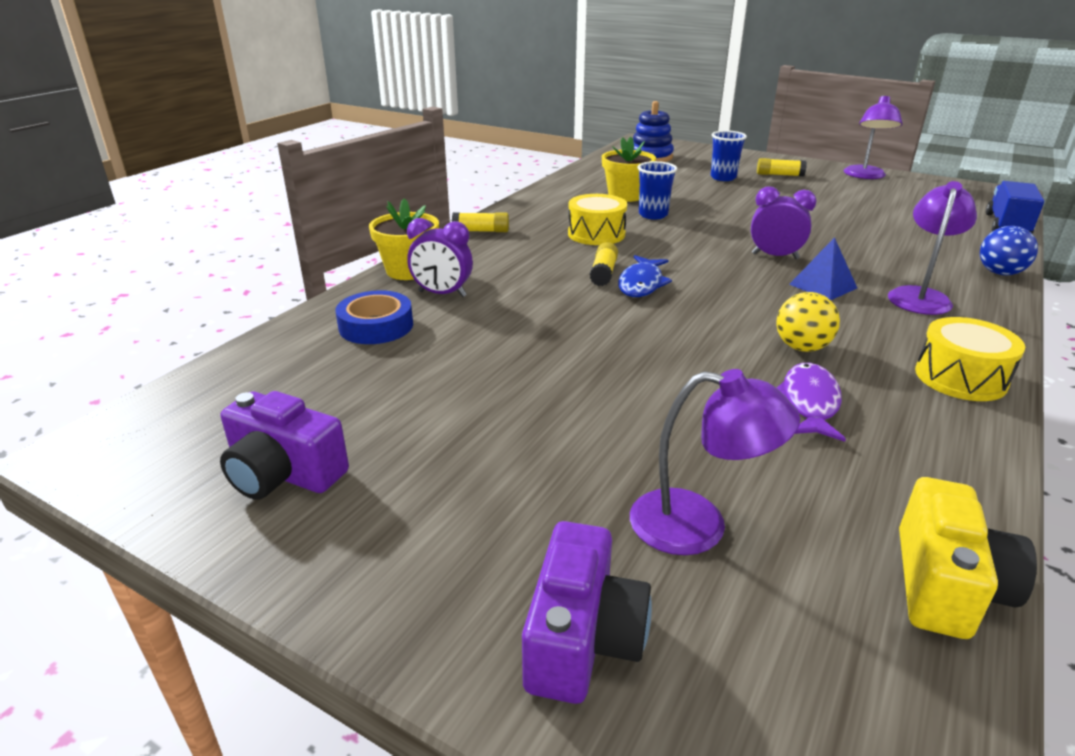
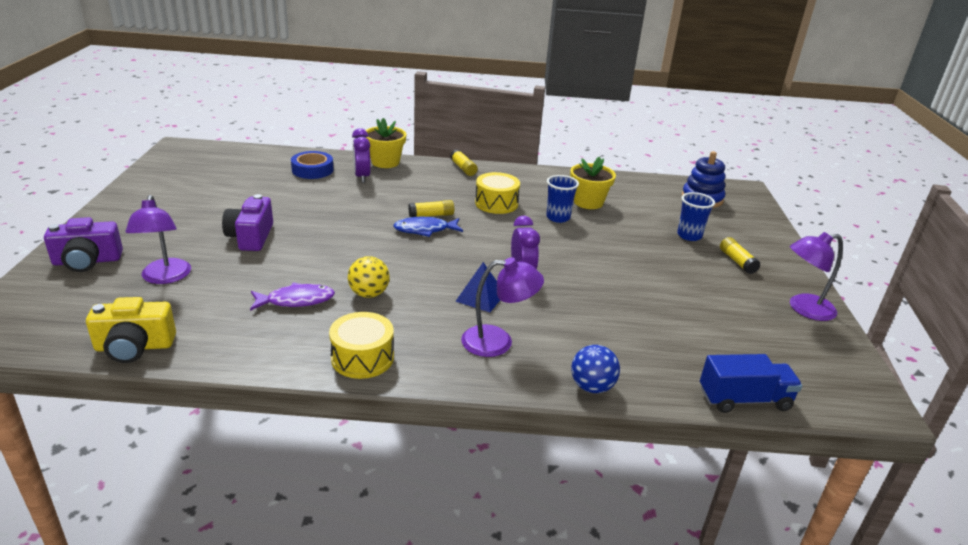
camera: 60 degrees right, 0 degrees up
(283, 473) = (175, 183): purple camera -> purple camera (251, 237)

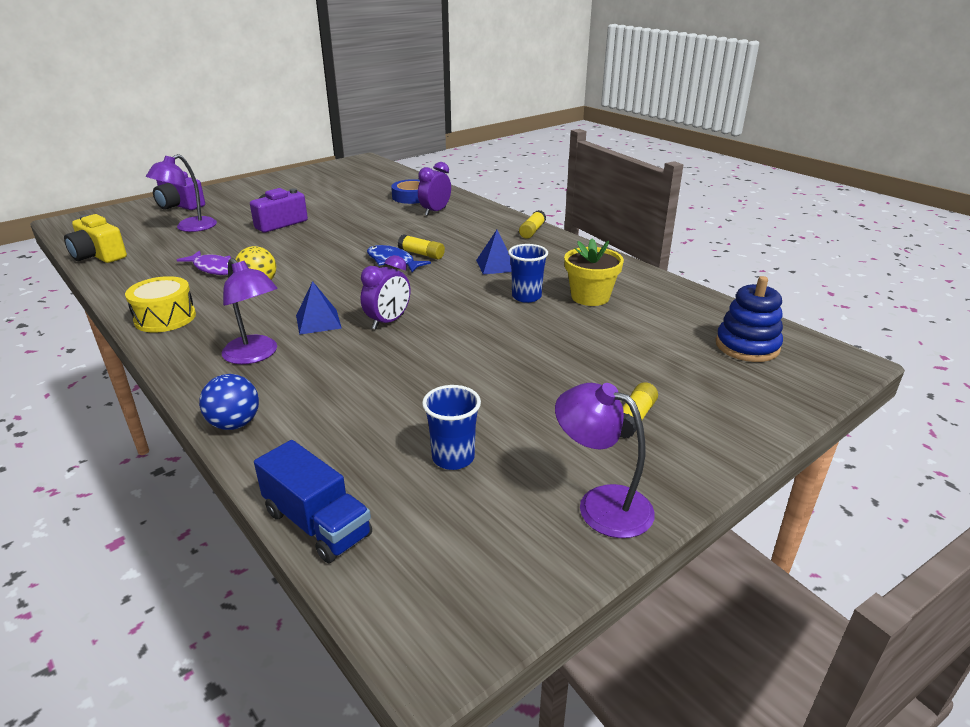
camera: 50 degrees right, 0 degrees up
(385, 162) = (477, 207): yellow flower pot -> none
(496, 203) = (496, 265): yellow drum -> blue pyramid
(689, 235) = (635, 369): blue cup -> blue cup (453, 458)

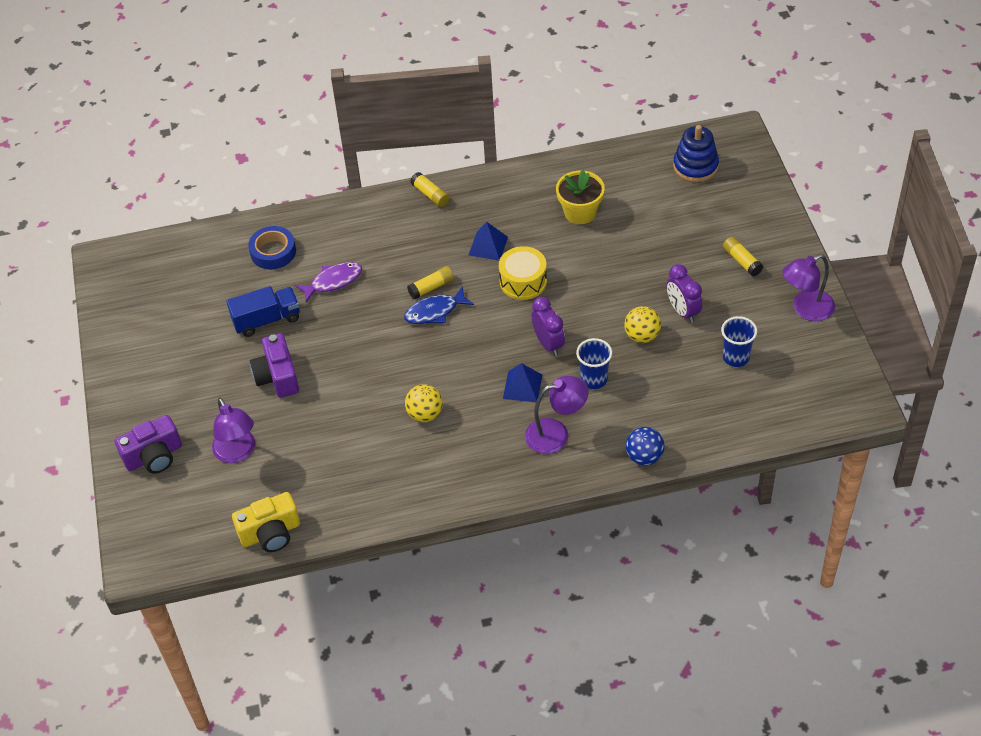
camera: 60 degrees left, 20 degrees up
(165, 318) = (455, 485): yellow drum -> yellow drum (523, 281)
(214, 269) = (367, 442): purple fish -> purple fish (333, 281)
(317, 524) = (763, 432): blue truck -> blue truck (266, 320)
(435, 211) = (331, 246): purple clock -> purple clock (683, 311)
(440, 374) = (642, 336): none -> yellow ball
(526, 296) = (557, 249): blue cup -> blue cup (594, 379)

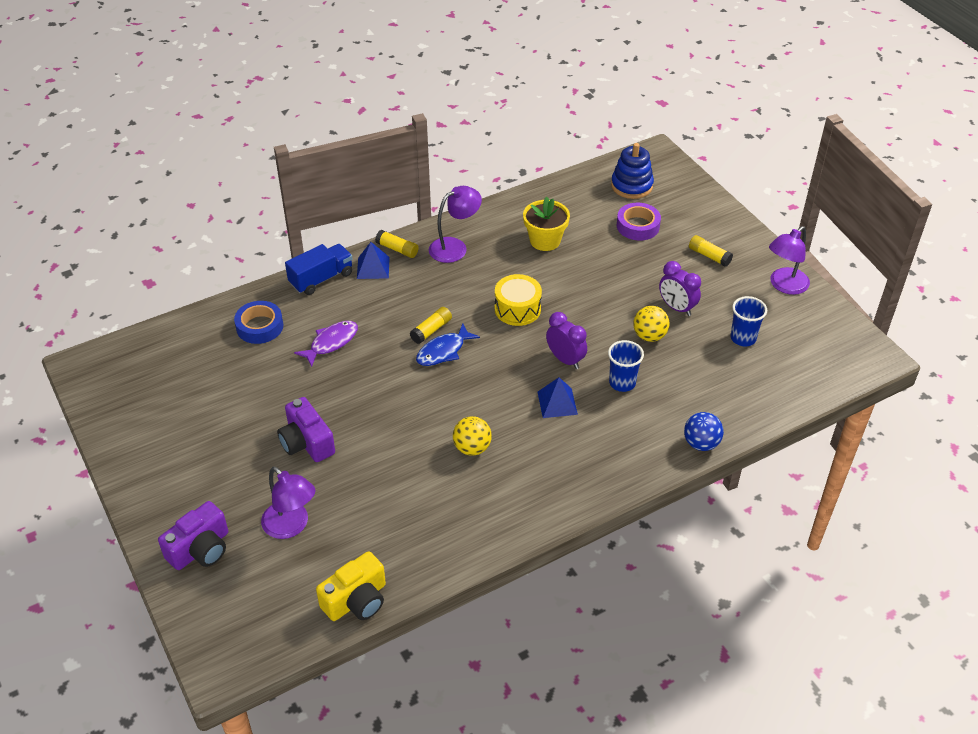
camera: 20 degrees left, 5 degrees down
(266, 320) = (276, 391): blue truck -> blue truck (321, 279)
(488, 246) = (471, 284): blue pyramid -> blue pyramid (373, 267)
(556, 434) = (608, 440): purple lamp -> purple lamp (455, 247)
(682, 213) = (638, 226): none -> purple tape

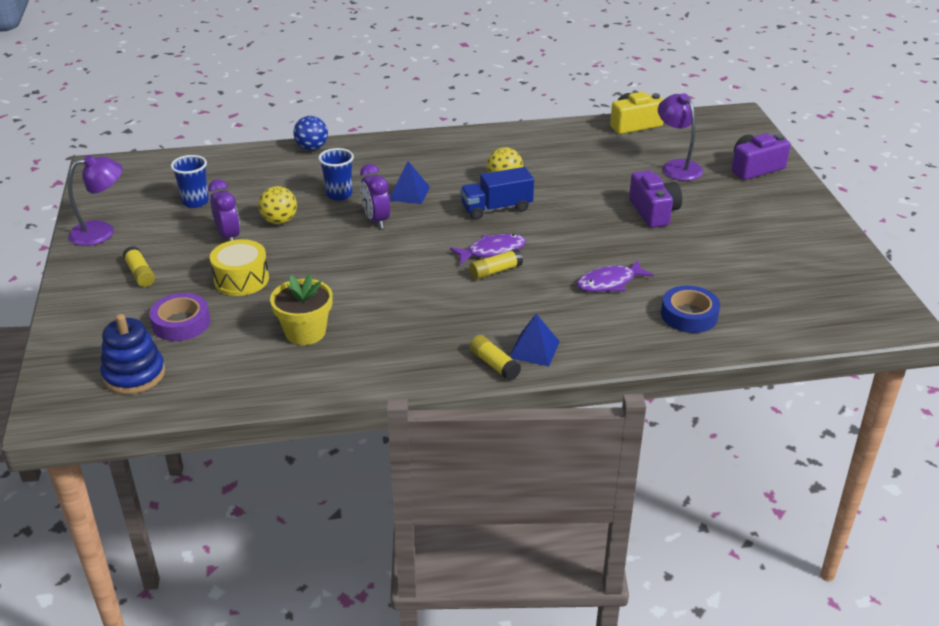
camera: 160 degrees left, 10 degrees down
(321, 279) = (603, 351): blue truck -> blue truck (496, 208)
(443, 351) = (492, 251): blue fish -> purple fish
(455, 247) = (420, 350): purple lamp -> none
(517, 309) = (391, 270): yellow drum -> yellow drum (241, 279)

